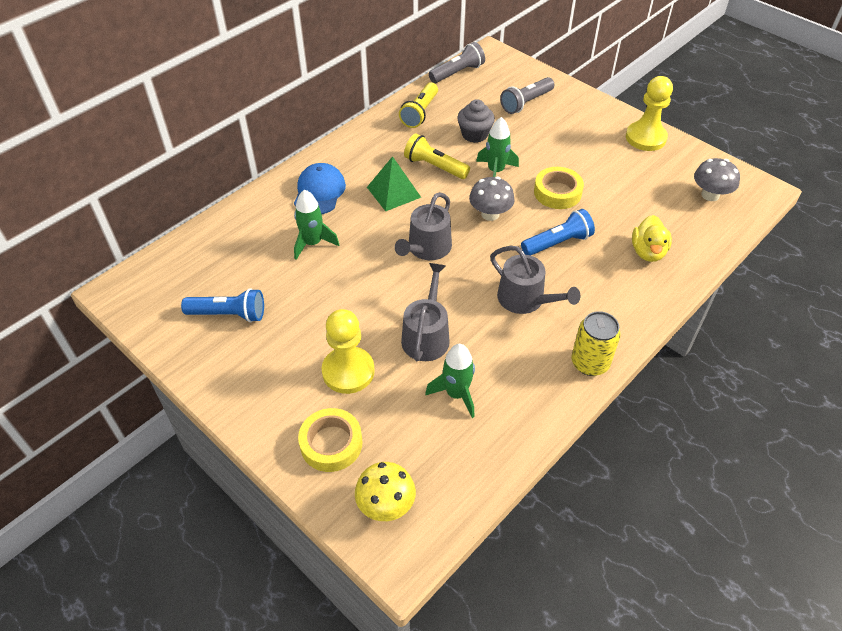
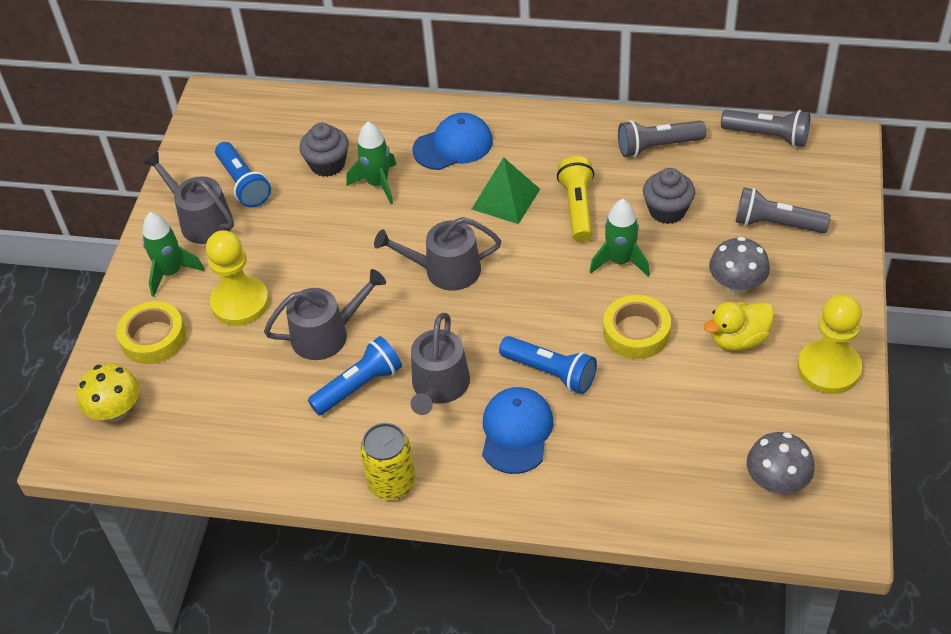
camera: 60 degrees right, 0 degrees up
(238, 357) = (201, 220): none -> grey watering can
(264, 259) = (327, 164): none -> grey cupcake
(420, 113) = (657, 146): yellow flashlight -> grey flashlight
(456, 394) = (271, 395): green rocket -> green rocket (171, 273)
(490, 214) = (544, 293): grey mushroom -> grey mushroom (736, 285)
(490, 340) = (359, 386): none -> blue flashlight
(593, 281) = (516, 432): none -> blue cap
(648, 252) = (609, 461): yellow duck -> yellow duck (738, 339)

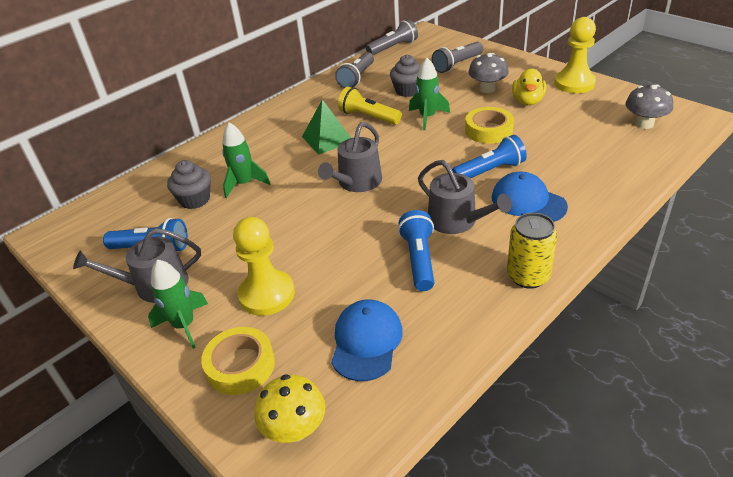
camera: 55 degrees left, 10 degrees down
(327, 334) = (352, 258): grey watering can -> none
(453, 145) = (256, 143): blue cap -> blue cap (366, 342)

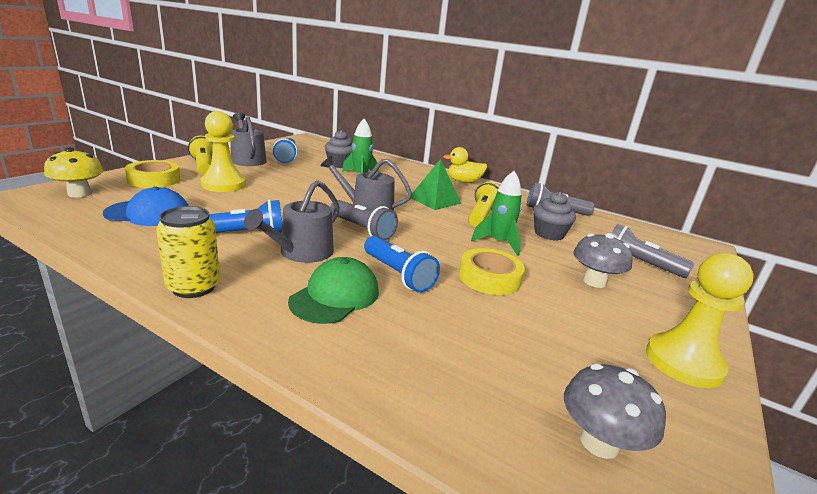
camera: 70 degrees right, 15 degrees down
(184, 325) = (204, 166): green rocket -> yellow flashlight
(393, 47) = (640, 228): grey flashlight -> grey flashlight (362, 229)
(527, 101) = (585, 311): yellow duck -> yellow duck (463, 182)
(528, 202) = (335, 296): blue cap -> green cap

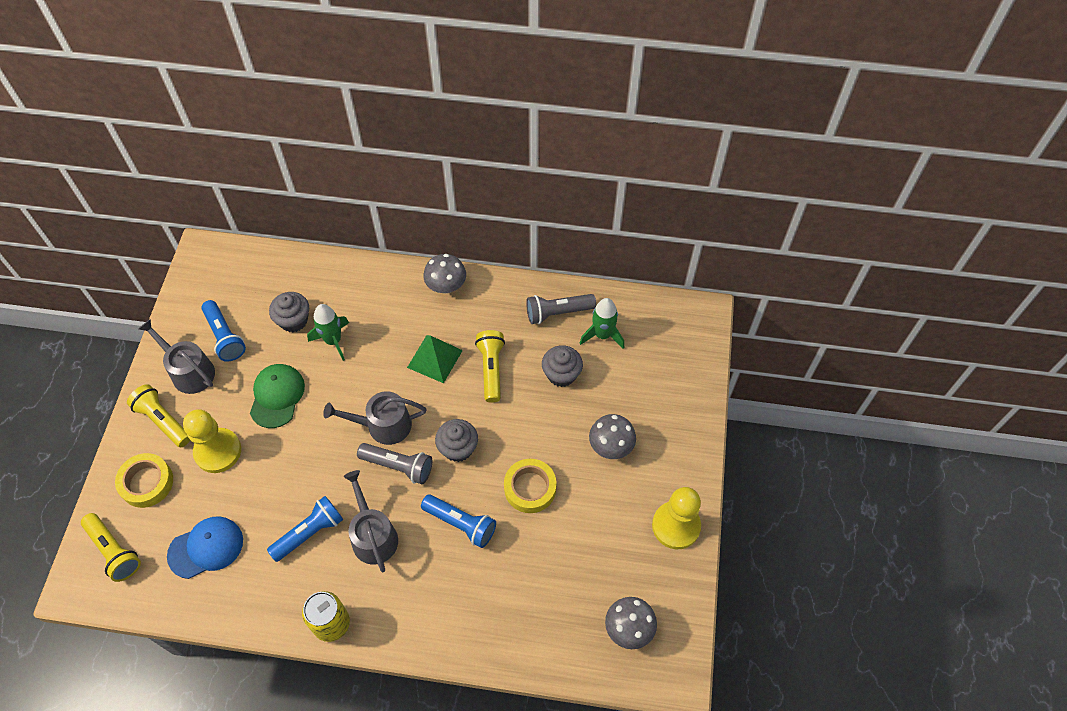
camera: 20 degrees left, 35 degrees up
(79, 193) = (114, 551): yellow mushroom -> yellow flashlight
(301, 253) = (373, 535): grey watering can -> grey watering can turned 150 degrees clockwise
(335, 296) = (431, 578): green cap -> green cap (277, 396)
(426, 237) = (458, 448): none -> grey cupcake
(463, 182) = (446, 286): yellow duck -> grey mushroom
(498, 243) = (521, 421): green rocket -> green rocket (602, 335)
(639, 263) = (645, 390): grey flashlight -> none

